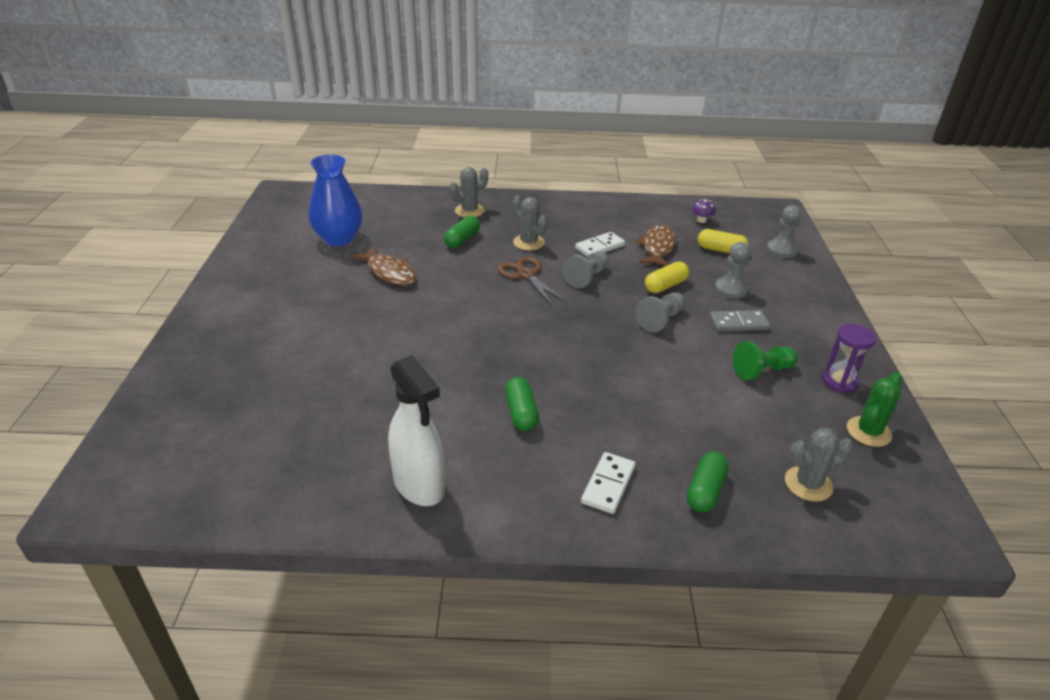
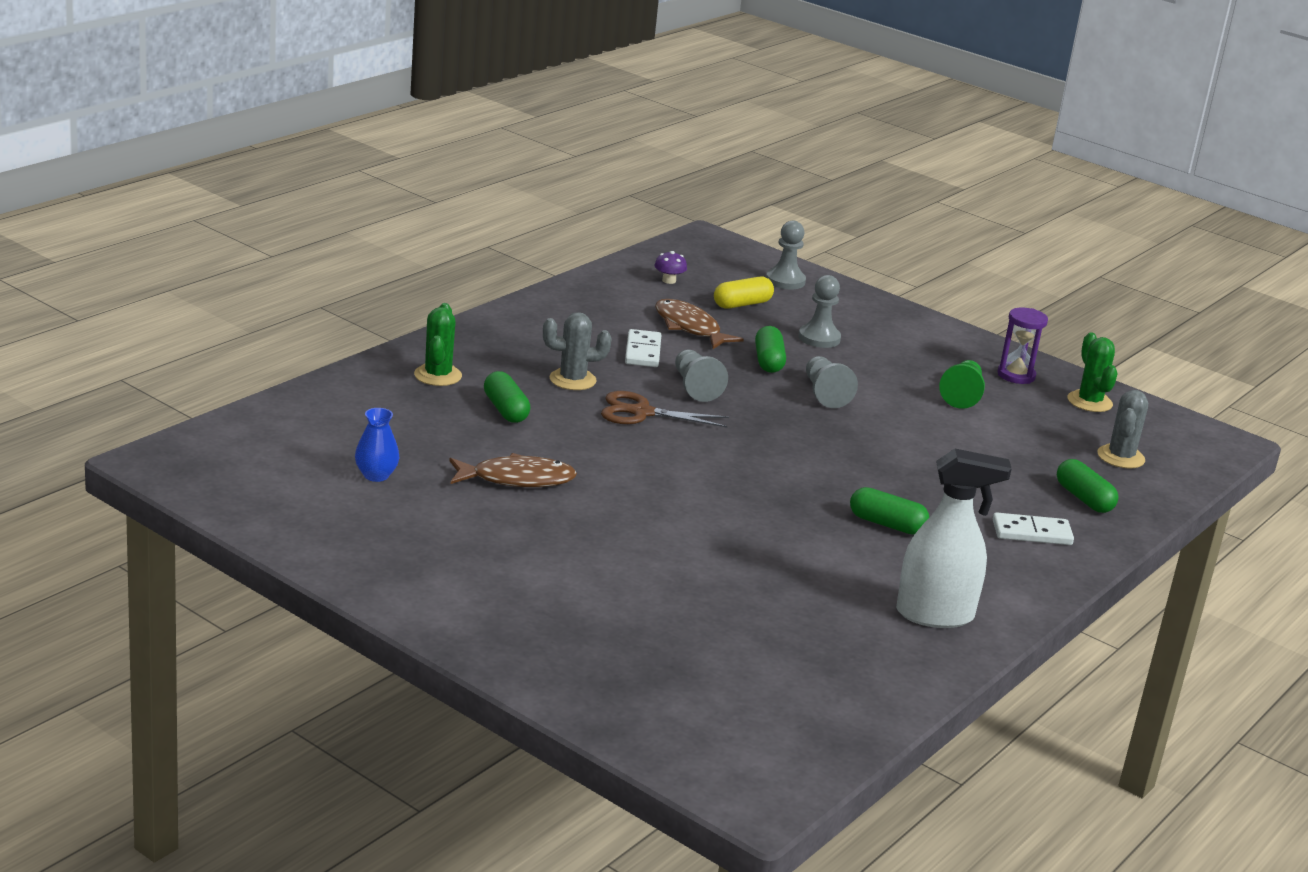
camera: 55 degrees left, 10 degrees down
(339, 238) = (376, 475): blue vase -> blue vase, size x0.51
(469, 211) = (438, 375): grey cactus -> green cactus
(608, 485) = (1032, 533): white domino -> white domino turned 60 degrees counterclockwise
(665, 286) = (768, 361): yellow capsule -> green capsule
(738, 323) = (878, 365): grey domino -> none

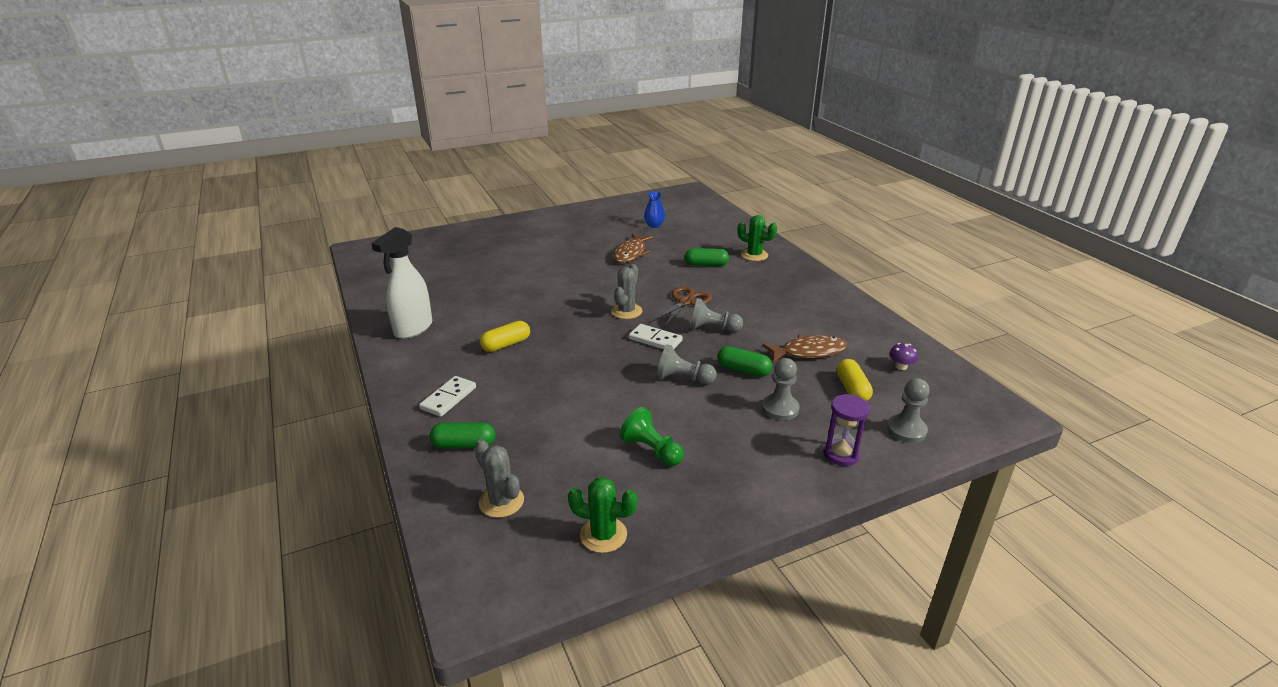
camera: 120 degrees right, 5 degrees up
(572, 380) = (736, 291): grey cactus -> grey cactus (626, 311)
(643, 352) = (771, 323): white domino -> white domino (655, 340)
(887, 524) = (506, 345): green capsule -> yellow capsule
(1016, 375) = (675, 505): purple hourglass -> purple hourglass (841, 454)

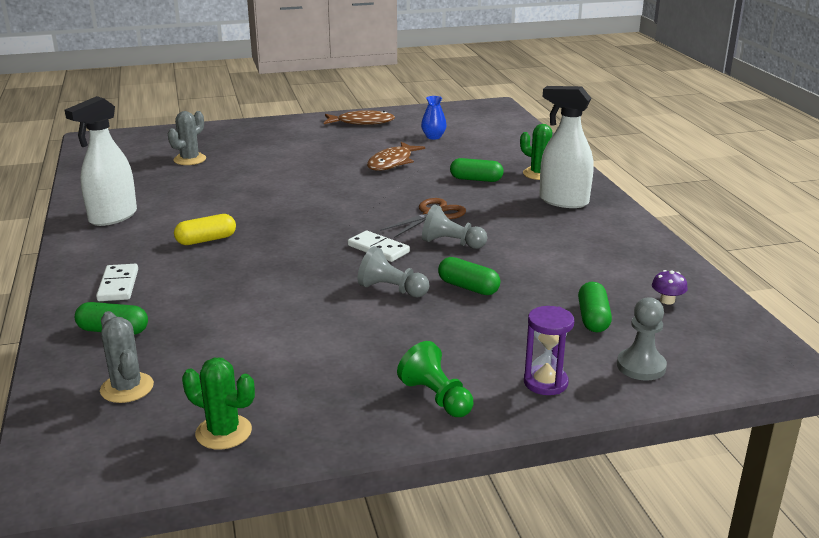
camera: 10 degrees right, 5 degrees down
(448, 398) = (118, 285): white domino -> white domino turned 45 degrees counterclockwise
(626, 311) = (358, 219): grey cactus -> grey cactus (190, 159)
(652, 450) = (320, 356): green pawn -> green pawn (436, 397)
(780, 409) = (493, 330): grey pawn -> none
(783, 280) = (563, 201): none -> white spray bottle
(809, 352) = (558, 276): brown fish -> brown fish (362, 122)
(852, 389) = (593, 318): yellow capsule -> green capsule

